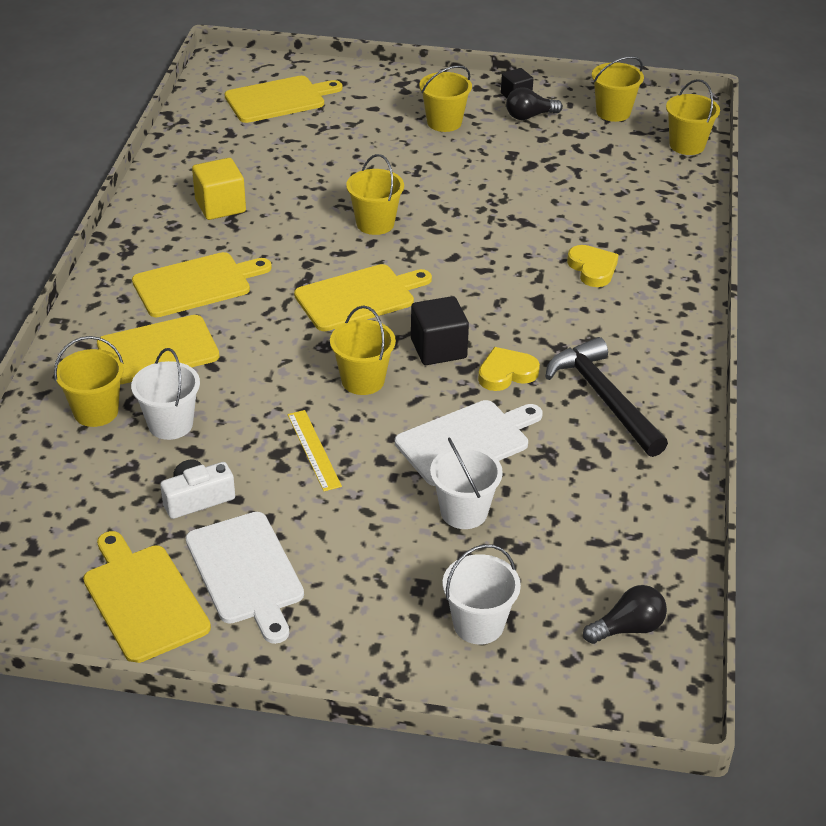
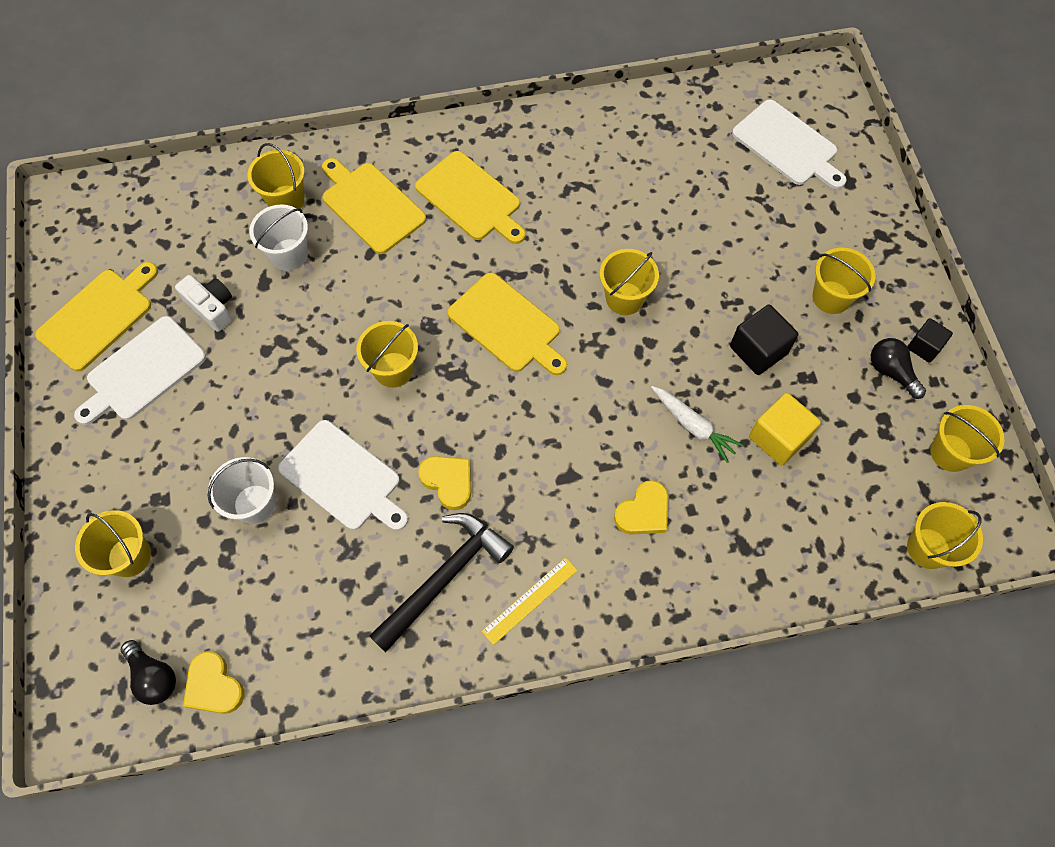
camera: 70 degrees right, 25 degrees up
(220, 206) = (590, 170): yellow cube -> yellow cube (778, 438)
(278, 99) = (787, 145): yellow cutting board -> white cutting board
(314, 450) = (293, 365): yellow ruler -> yellow ruler (530, 600)
(438, 349) = (460, 414): black cube -> black cube (758, 350)
(478, 624) = (129, 556): white bucket -> yellow bucket
(525, 222) = (693, 426): none -> white carrot
(655, 582) = (214, 686): none -> yellow heart

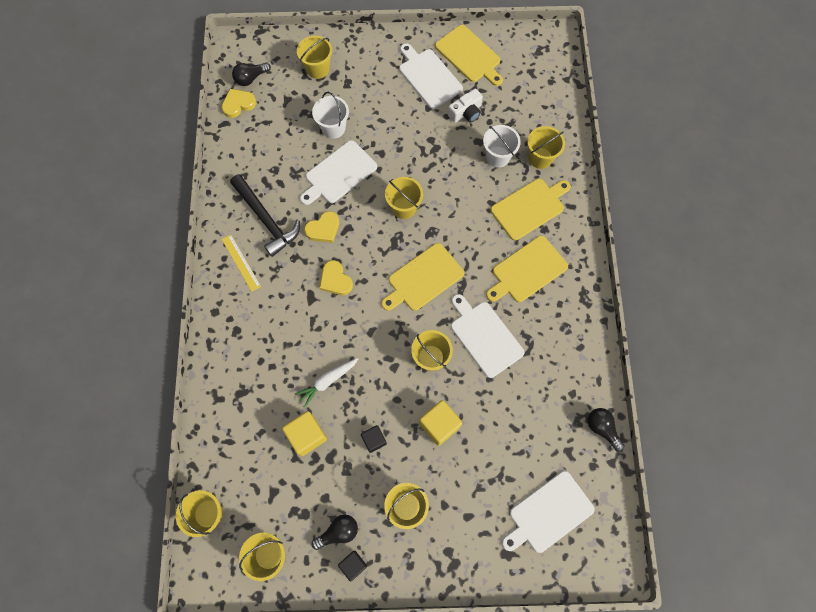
camera: 100 degrees right, 5 degrees up
(579, 237) = (484, 336): none -> white cutting board
(643, 512) = (277, 337): yellow heart -> yellow heart (335, 280)
(668, 101) = (602, 428): none -> black light bulb
(715, 275) = (439, 425): none -> yellow cube
(758, 350) = (374, 440): black cube -> black cube, size x0.63

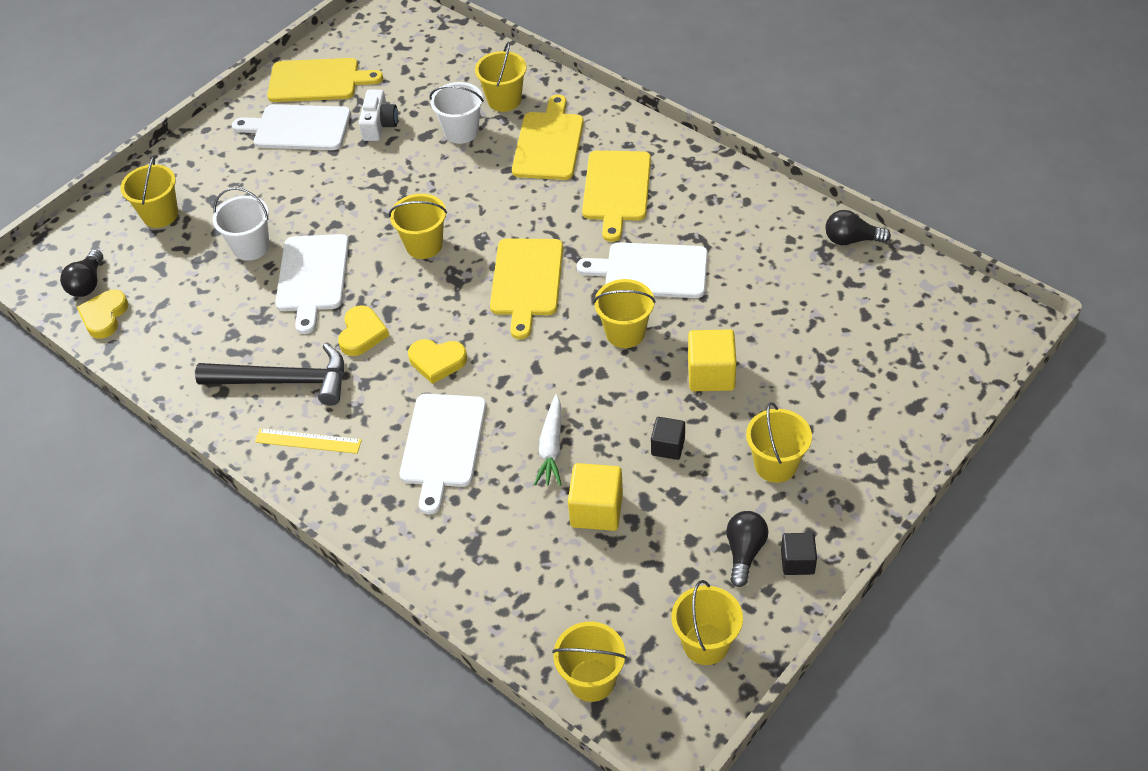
camera: 45 degrees left, 20 degrees down
(548, 513) = (902, 342): white cutting board -> white cutting board (443, 445)

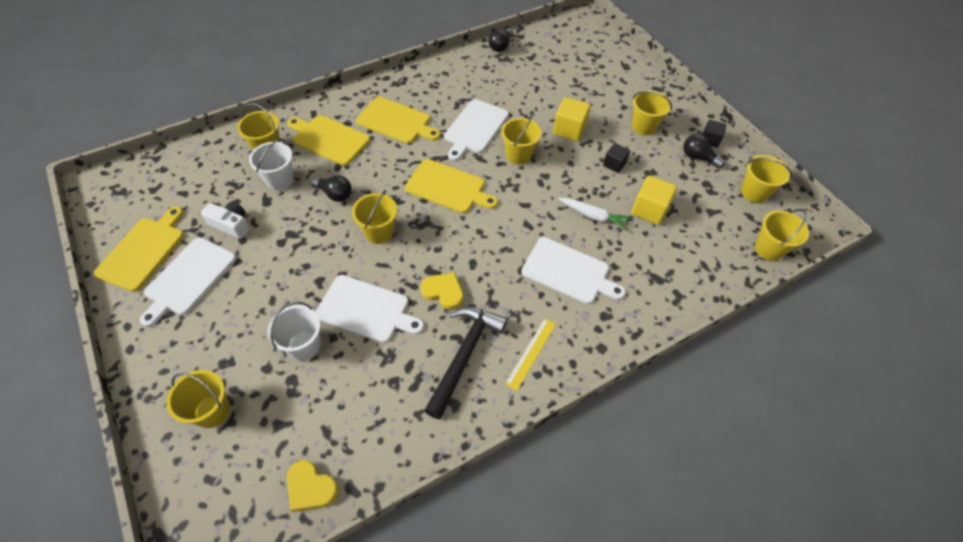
camera: 75 degrees left, 5 degrees up
(87, 283) = (258, 496): black light bulb -> black light bulb (334, 194)
(437, 361) = (493, 255): yellow heart -> none

